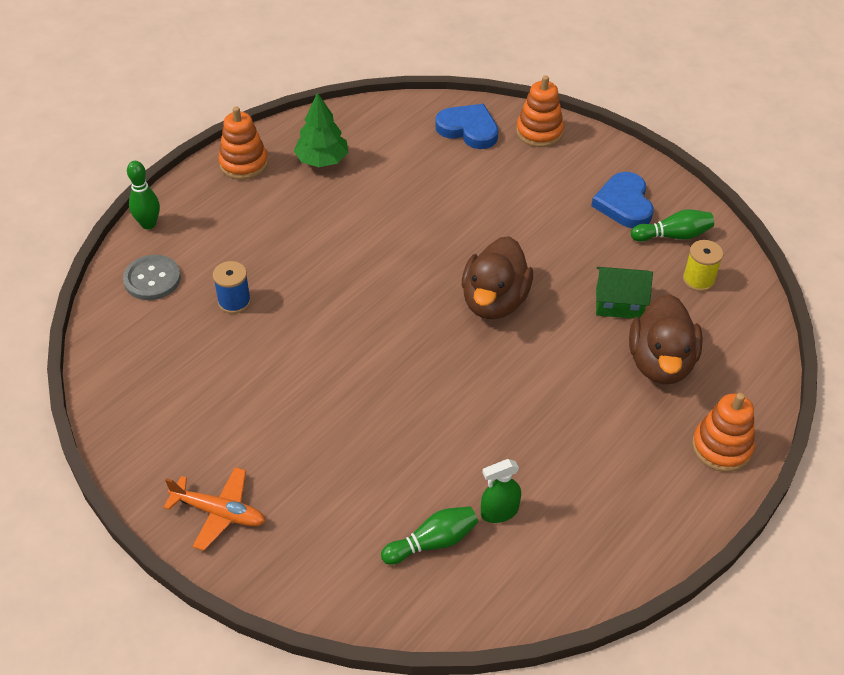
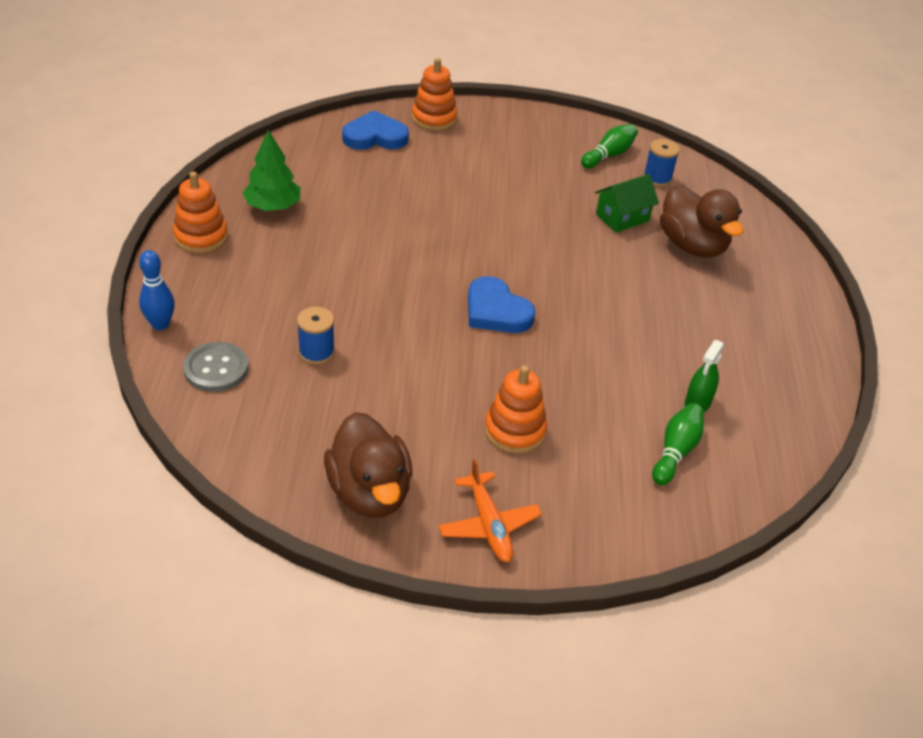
camera: 40 degrees left, 5 degrees down
(148, 224) = (160, 324): green bowling pin -> blue bowling pin
(219, 512) = (489, 525): orange plane -> orange plane turned 90 degrees clockwise
(494, 301) = (532, 255): brown duck -> brown duck (369, 492)
(624, 204) = (552, 146): blue heart -> blue heart (496, 311)
(698, 280) = (657, 178): yellow spool -> blue spool
(721, 447) = (789, 283): orange stacking toy -> orange stacking toy (515, 430)

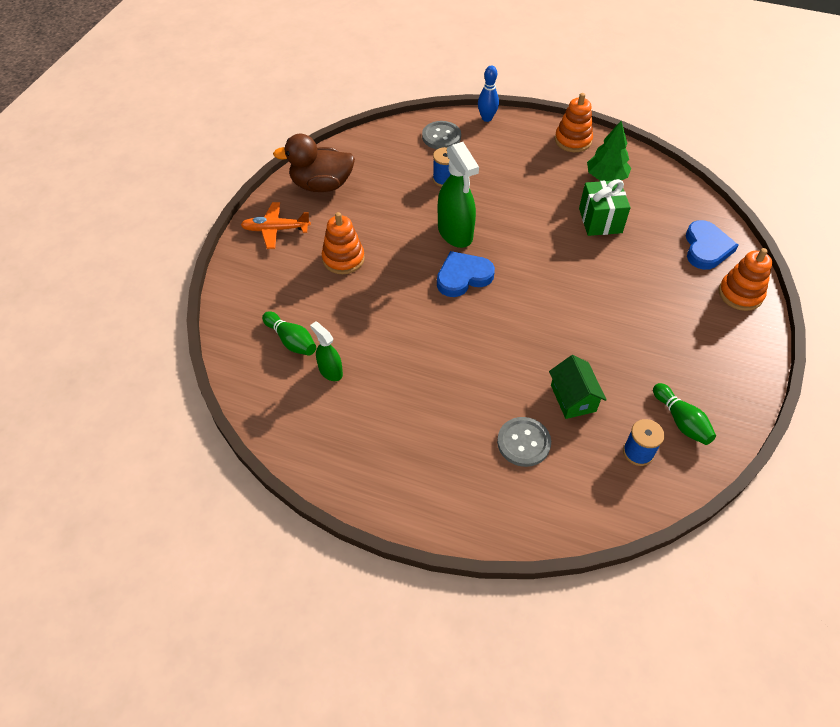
camera: 110 degrees right, 10 degrees up
(356, 208) = (600, 220): none -> green gift
(422, 327) = (455, 233): none -> green spray bottle
(692, 245) = (523, 442): brown duck -> grey button

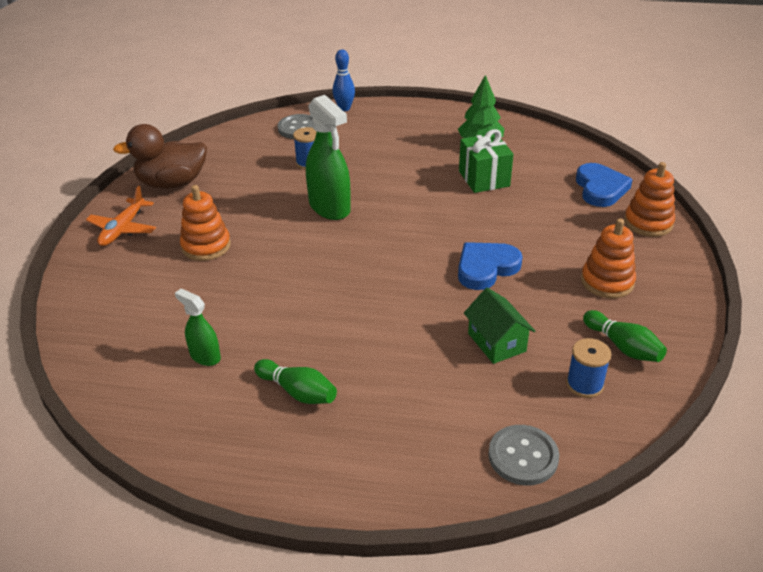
camera: 10 degrees left, 15 degrees down
(275, 229) = (123, 229): orange plane -> orange plane turned 60 degrees counterclockwise
(291, 341) = (153, 332): green bowling pin -> green bowling pin (298, 392)
(463, 277) = (346, 245): blue heart -> blue heart (486, 268)
(523, 442) = (450, 395): grey button -> grey button (523, 456)
(573, 140) = (438, 117): orange stacking toy -> orange stacking toy (607, 282)

